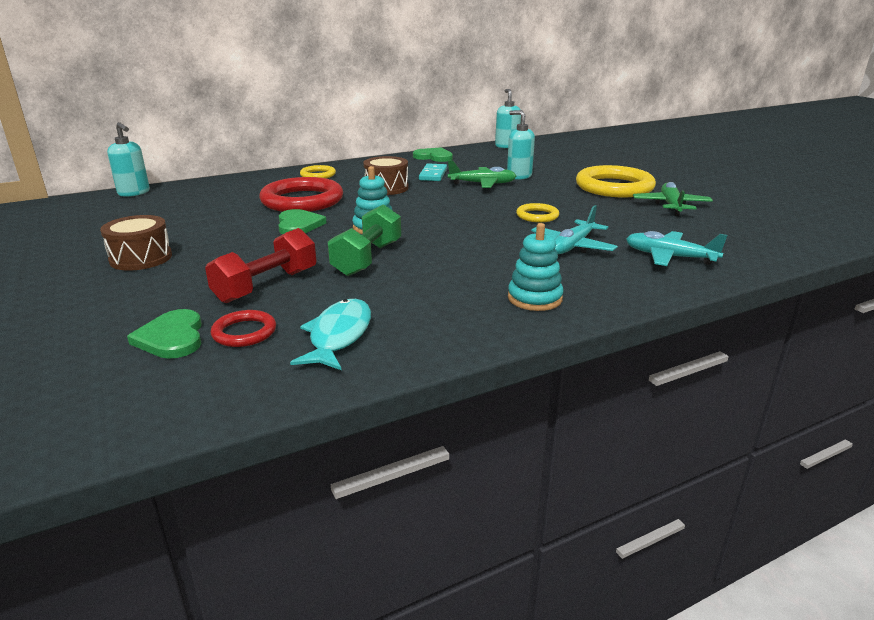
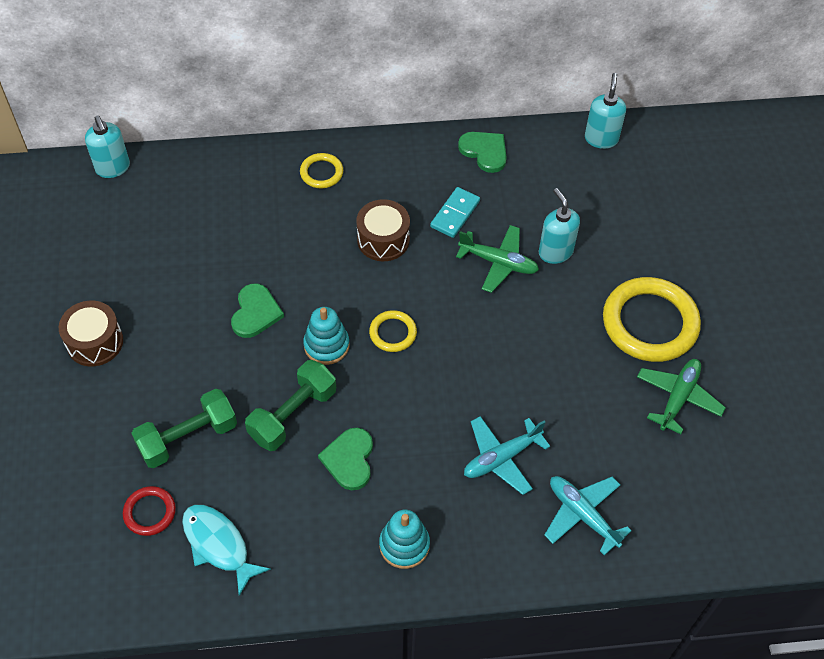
camera: 20 degrees right, 30 degrees up
(172, 337) = (95, 500): green heart -> green heart (349, 459)
(266, 286) = (188, 438): red dumbbell -> green dumbbell
(302, 200) = (279, 248): red ring -> none
(339, 336) = (218, 545): turquoise fish -> turquoise fish turned 75 degrees counterclockwise
(537, 216) = (509, 373): yellow ring -> yellow ring (393, 333)

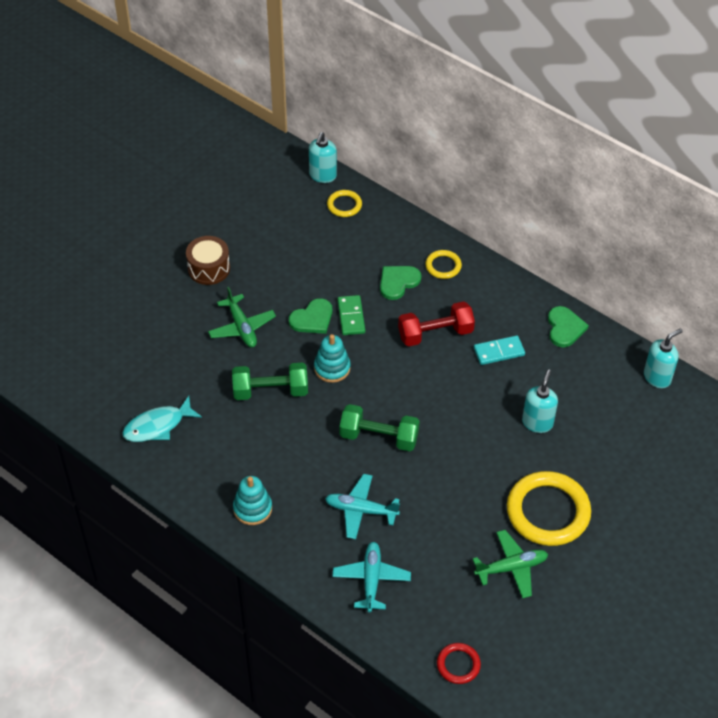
camera: 45 degrees right, 5 degrees down
(150, 512) = (142, 380): red ring -> red ring (458, 665)
(188, 438) = (202, 358): green dumbbell -> green dumbbell (379, 437)
(218, 545) = (157, 426): turquoise fish -> turquoise fish turned 120 degrees counterclockwise
(290, 283) = (351, 317): none -> green domino
(349, 459) = (274, 440): green heart -> green heart (398, 282)
(383, 240) = (435, 333): brown drum -> red dumbbell
(393, 333) = (378, 391): yellow ring -> yellow ring (344, 205)
(498, 263) = (492, 401): green plane -> green plane (241, 327)

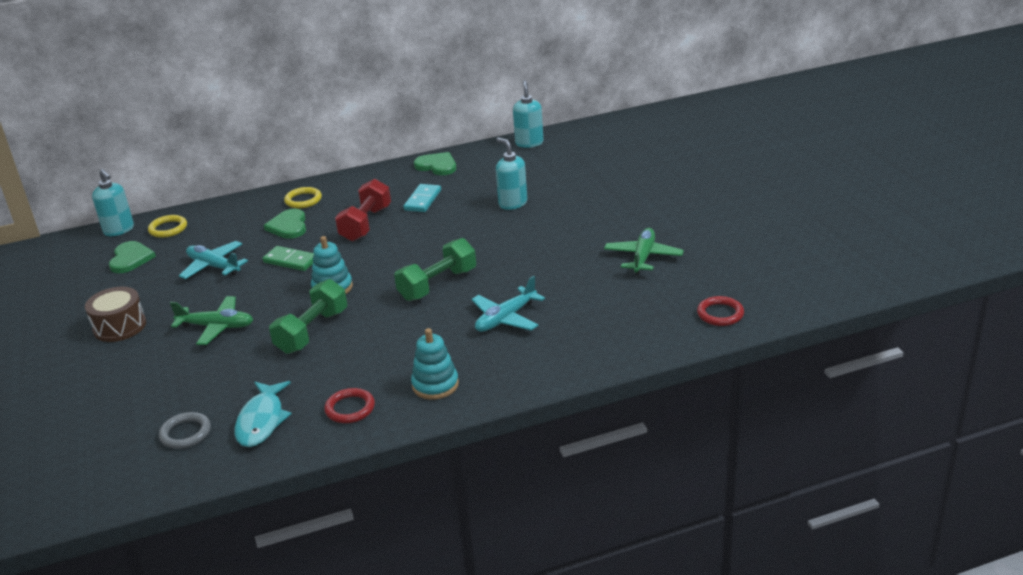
camera: 55 degrees left, 20 degrees down
(123, 390) = (185, 433): none -> grey ring
(198, 470) = (350, 408): none -> red ring
(312, 319) = (264, 282): green heart -> green heart (130, 259)
(371, 579) = (588, 335): turquoise plane -> turquoise plane (214, 266)
(548, 511) = (604, 224): yellow ring -> none

